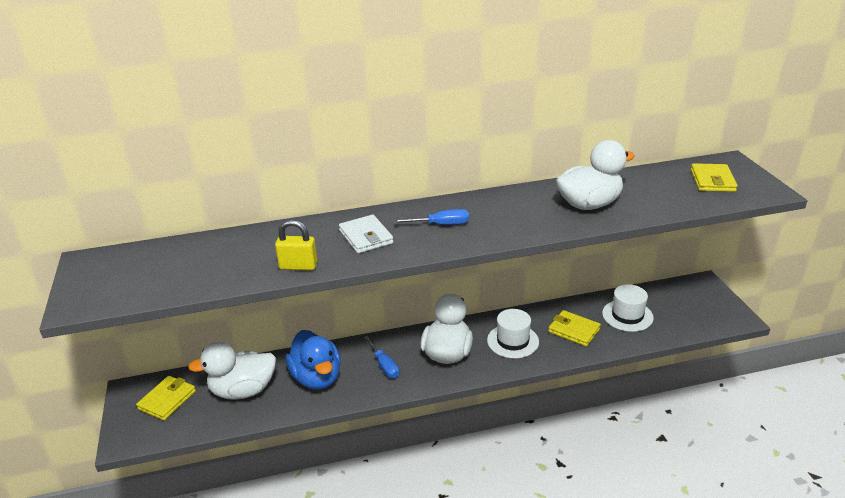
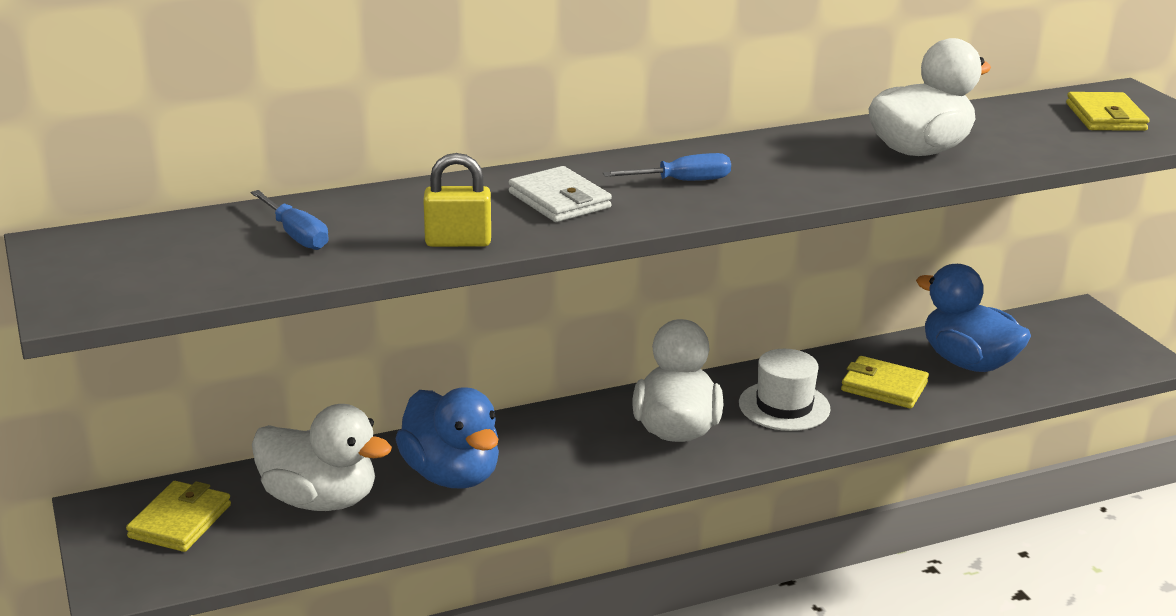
camera: 10 degrees left, 5 degrees down
(243, 390) = (320, 500): white duck -> white duck turned 135 degrees counterclockwise
(384, 366) = (569, 451): blue screwdriver -> blue screwdriver (296, 235)
(627, 315) = (967, 362): white hat -> blue duck

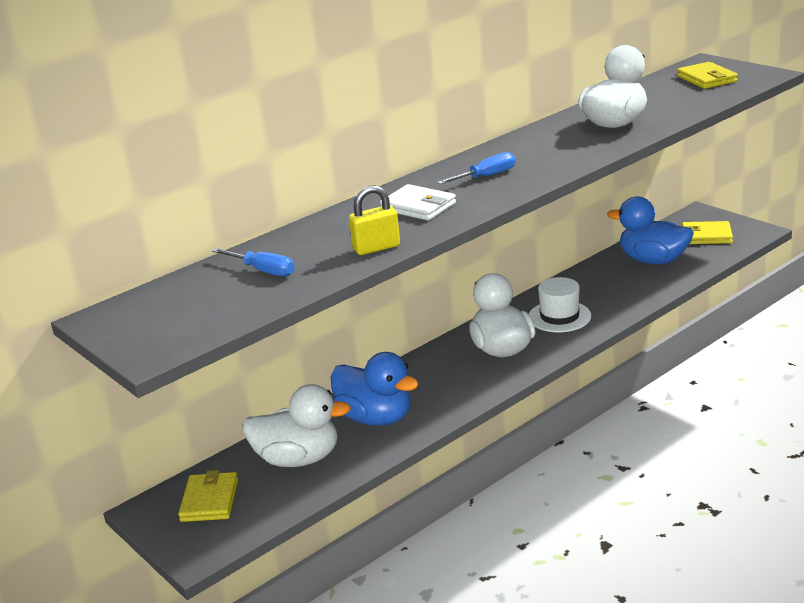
camera: 15 degrees left, 0 degrees up
(884, 387) = (612, 288): yellow wallet -> yellow wallet (706, 236)

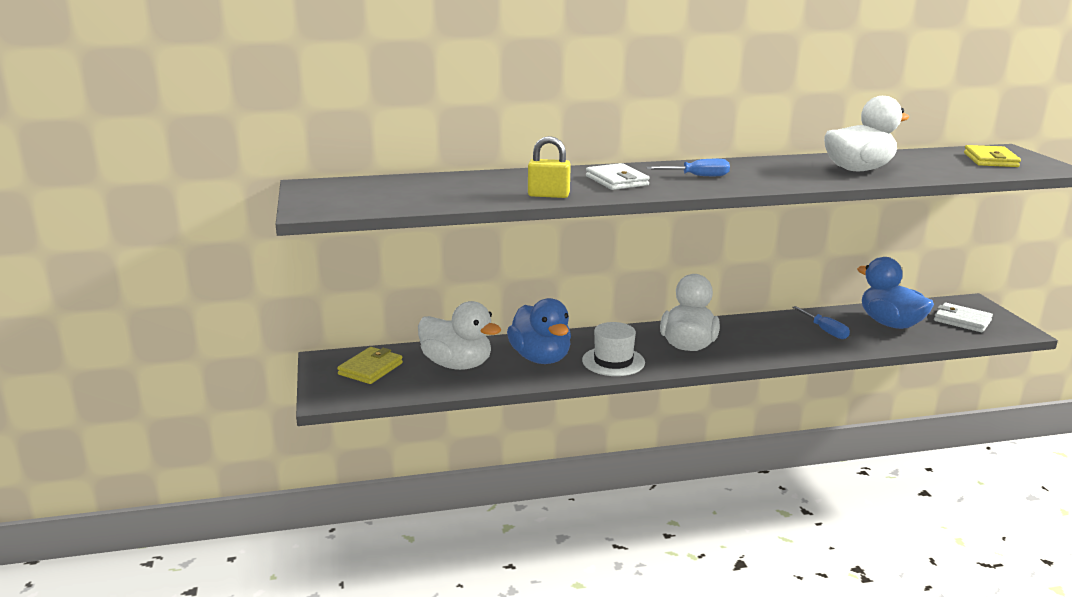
camera: 25 degrees right, 5 degrees down
(263, 271) = (450, 188): blue screwdriver -> blue screwdriver (825, 331)
(559, 316) = (761, 338): white hat -> white hat (613, 361)
(706, 236) = (962, 321): yellow wallet -> white wallet

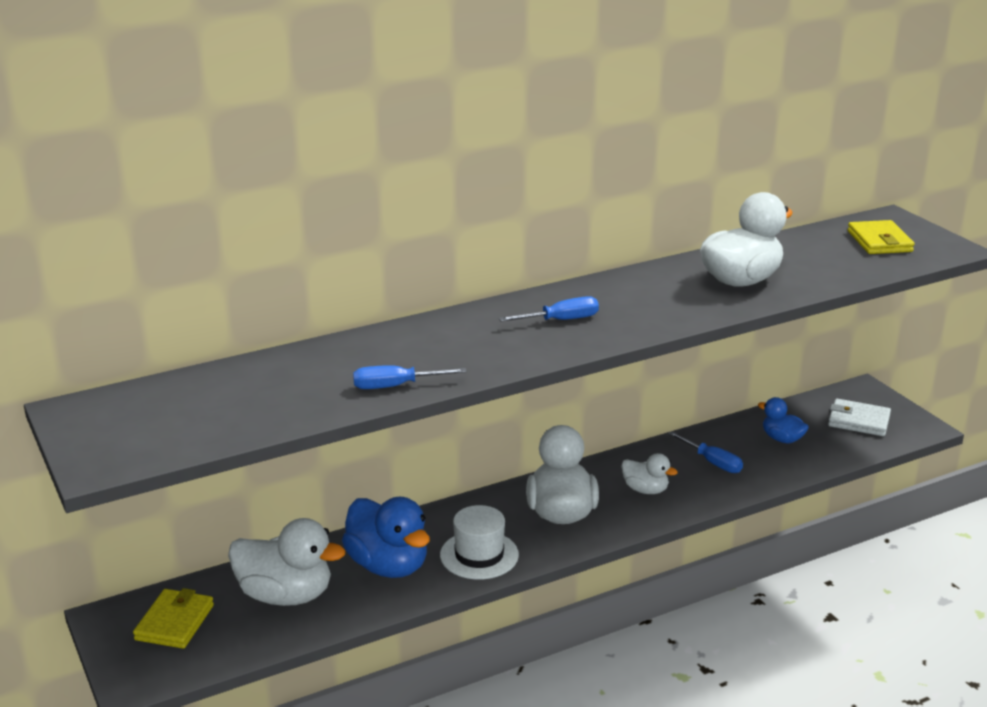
camera: 15 degrees left, 5 degrees up
(548, 195) = (394, 386): yellow padlock -> blue screwdriver
(617, 181) = (467, 344): white wallet -> none
(762, 340) = (645, 490): none -> white duck
(890, 324) = (782, 439): blue duck -> blue duck, size x0.54

